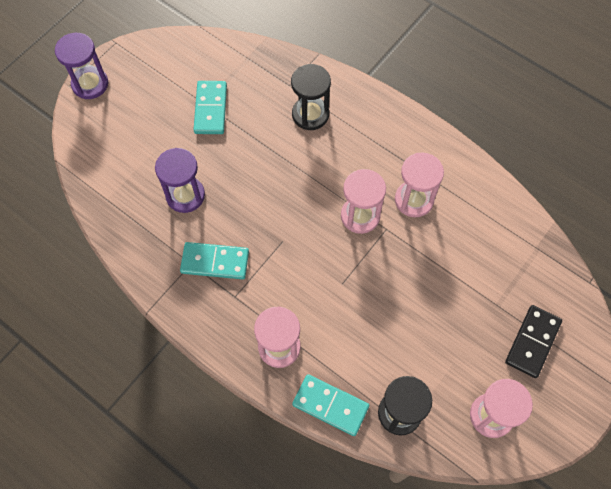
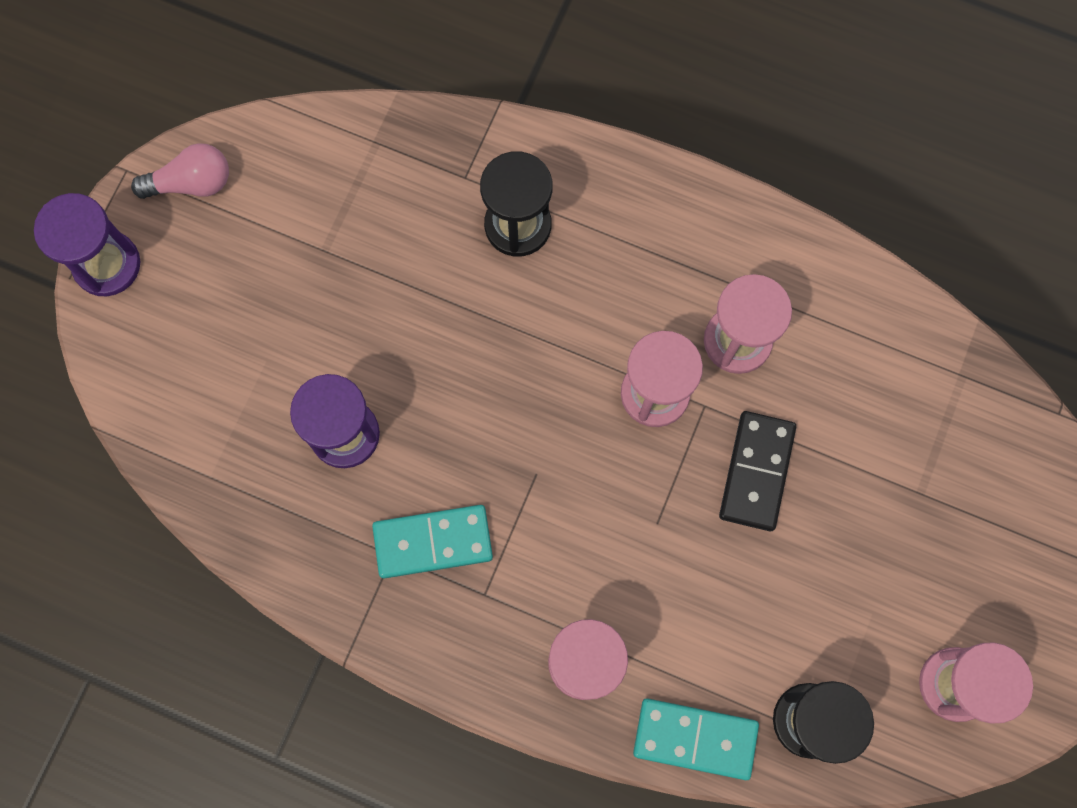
camera: 15 degrees left, 10 degrees up
(146, 56) = (192, 183): none -> pink light bulb
(210, 109) = (339, 259): turquoise domino -> none
(532, 342) = (990, 542): black domino -> black domino (756, 471)

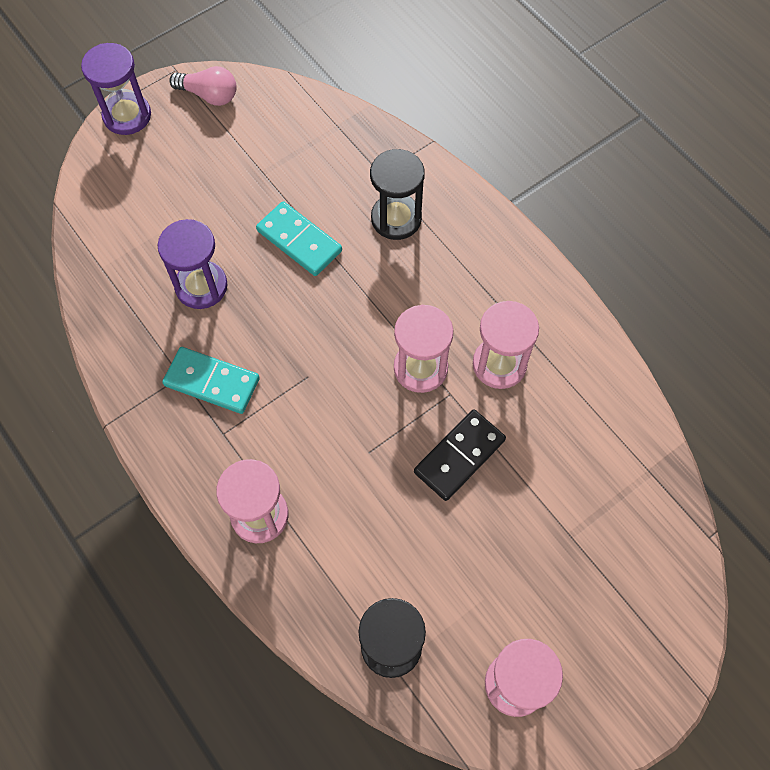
camera: 30 degrees right, 10 degrees down
(695, 739) = (302, 611): turquoise domino -> turquoise domino (299, 241)

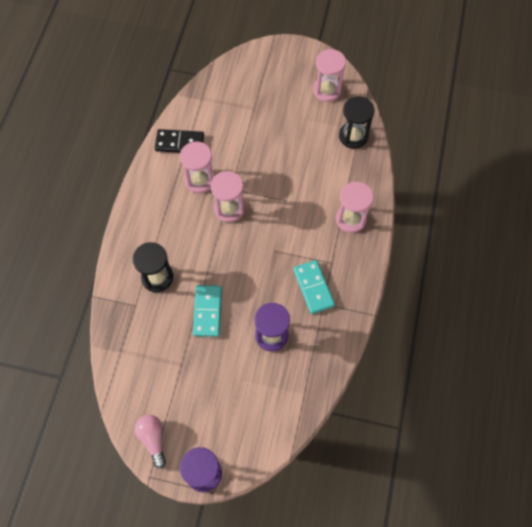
camera: 130 degrees left, 0 degrees up
(459, 456) = (256, 166): black domino -> black domino (179, 143)

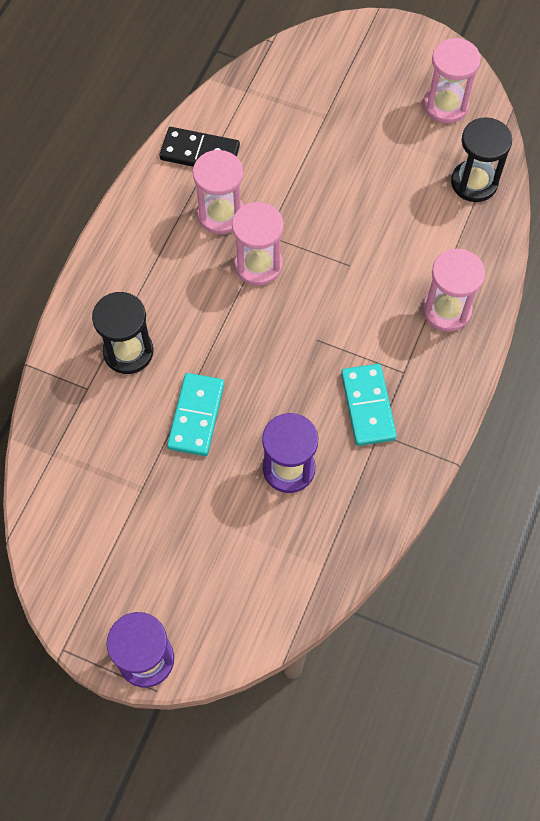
camera: 10 degrees right, 0 degrees up
(153, 439) = (78, 594): pink light bulb -> none

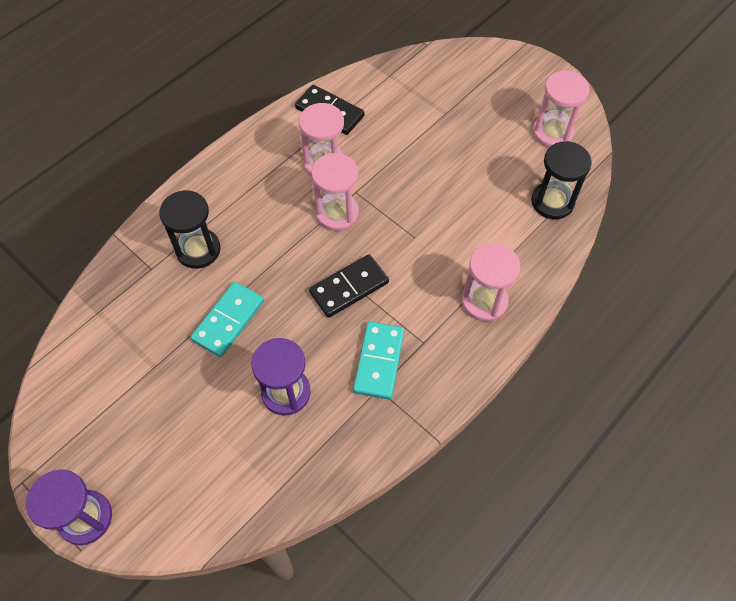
camera: 20 degrees right, 5 degrees down
(305, 340) = (349, 288): none -> black domino

